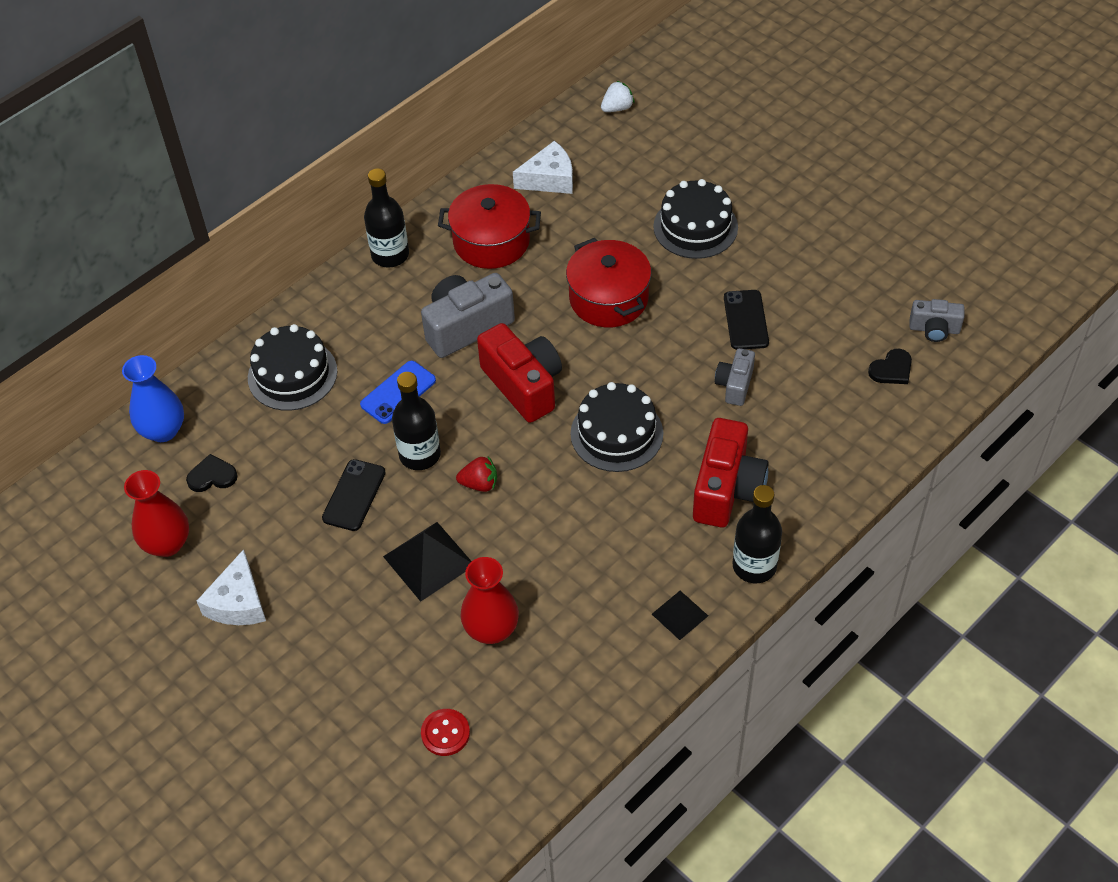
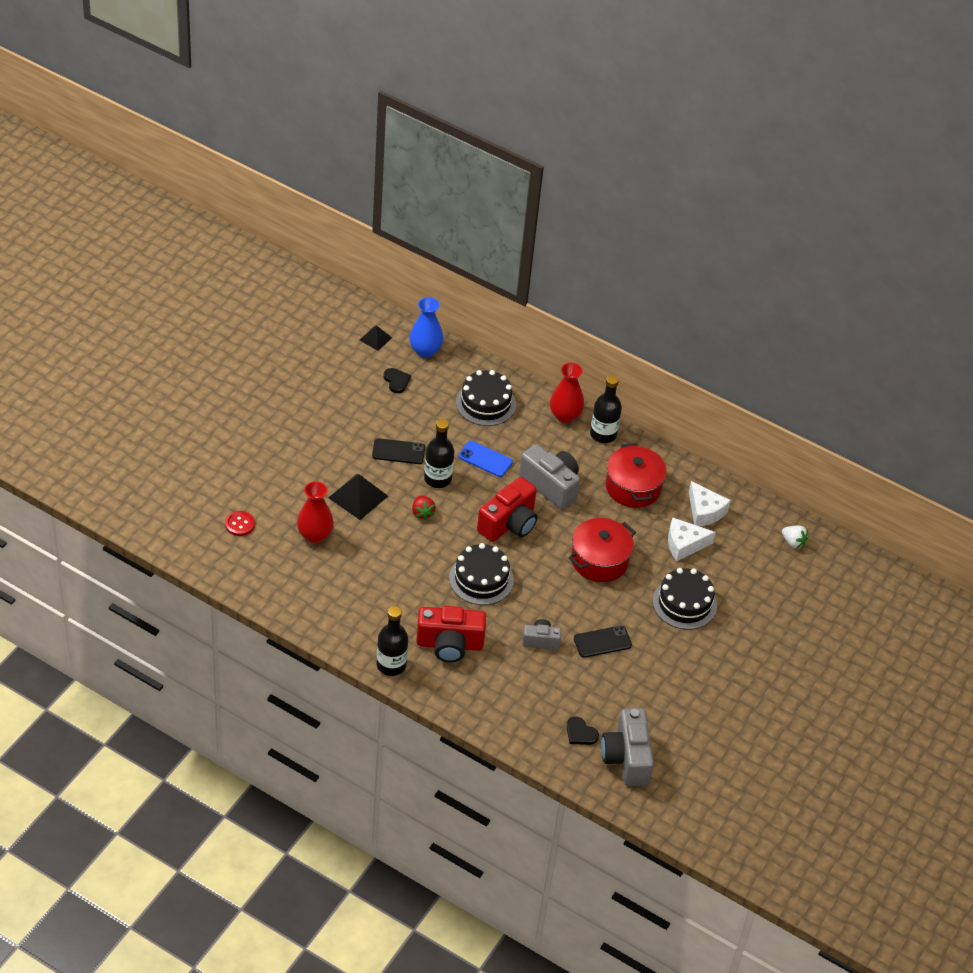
camera: 70 degrees right, 5 degrees down
(167, 543) = (343, 371): red vase -> red vase (565, 415)
(238, 602) = (309, 412): white cheese -> white cheese (684, 544)
(679, 614) = (345, 629): black pyramid -> black pyramid (375, 338)
(934, 329) = (627, 758): grey camera -> grey camera, size x1.80

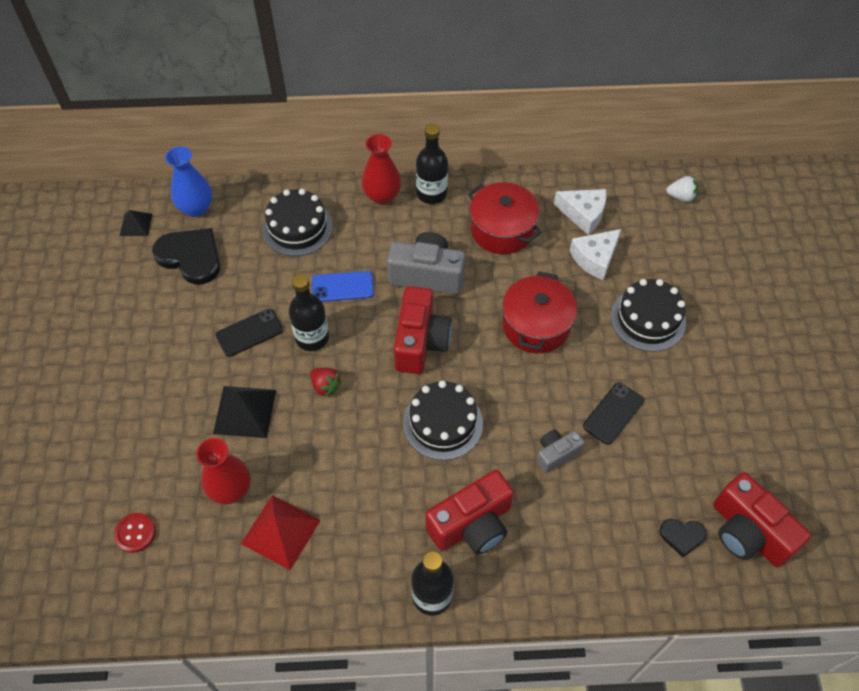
camera: 30 degrees left, 10 degrees up
(327, 576) = (280, 532): none -> red pyramid
(396, 381) = (191, 257): black heart -> black heart, size x1.93
(627, 758) = (748, 532): grey camera -> red camera

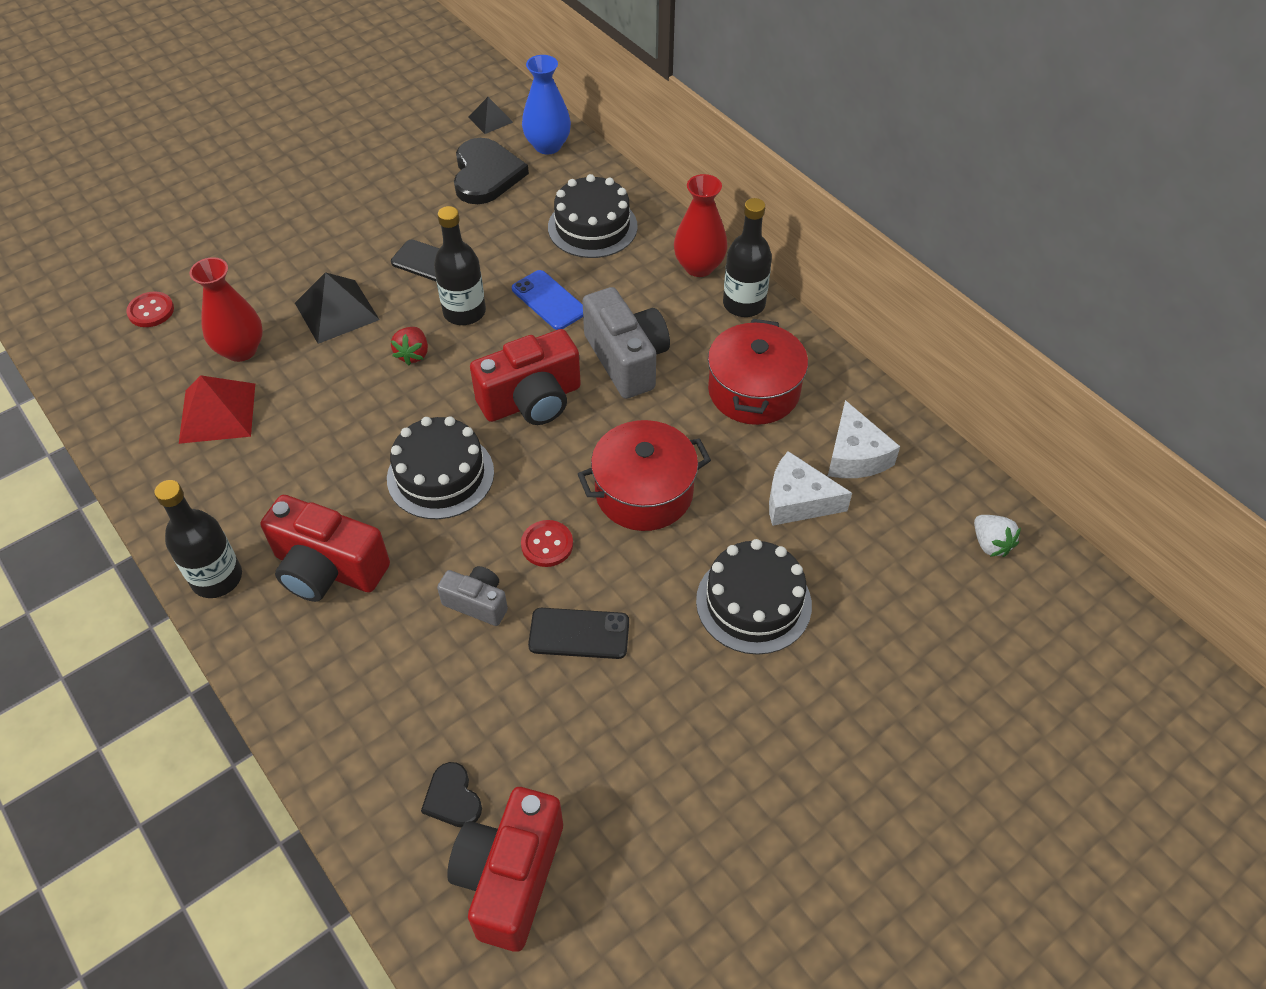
camera: 55 degrees right, 5 degrees down
(539, 395) = (547, 545): none -> red button

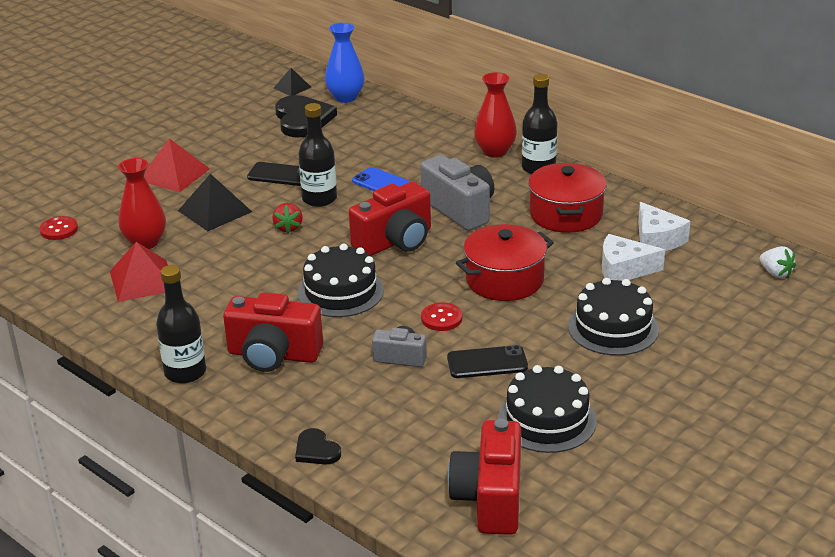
camera: 10 degrees left, 20 degrees down
(309, 242) = (174, 174): none -> red pyramid
(452, 798) = (427, 464): black heart -> black heart (316, 450)
(592, 227) = (401, 139): black cake -> black cake (547, 420)

